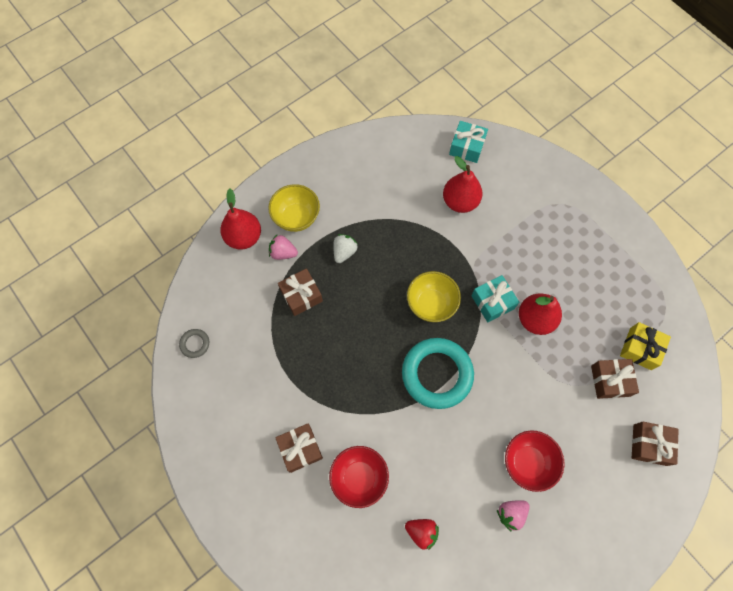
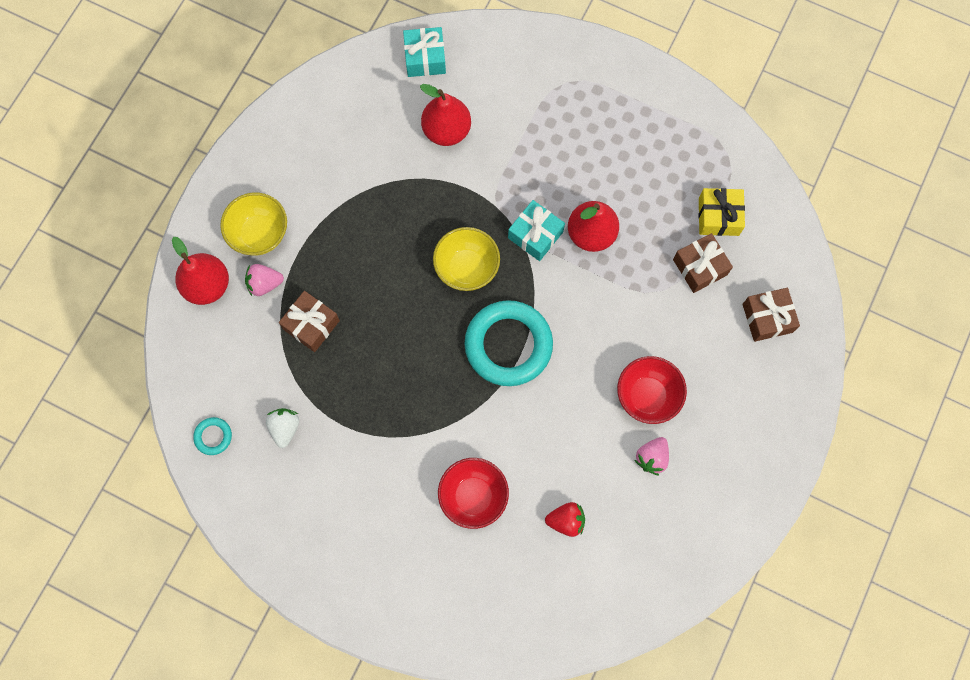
camera: 25 degrees left, 5 degrees up
(195, 344) = (213, 436): grey ring -> turquoise ring
(300, 449) = (394, 496): brown gift -> none
(344, 252) = (337, 251): white strawberry -> white strawberry (285, 428)

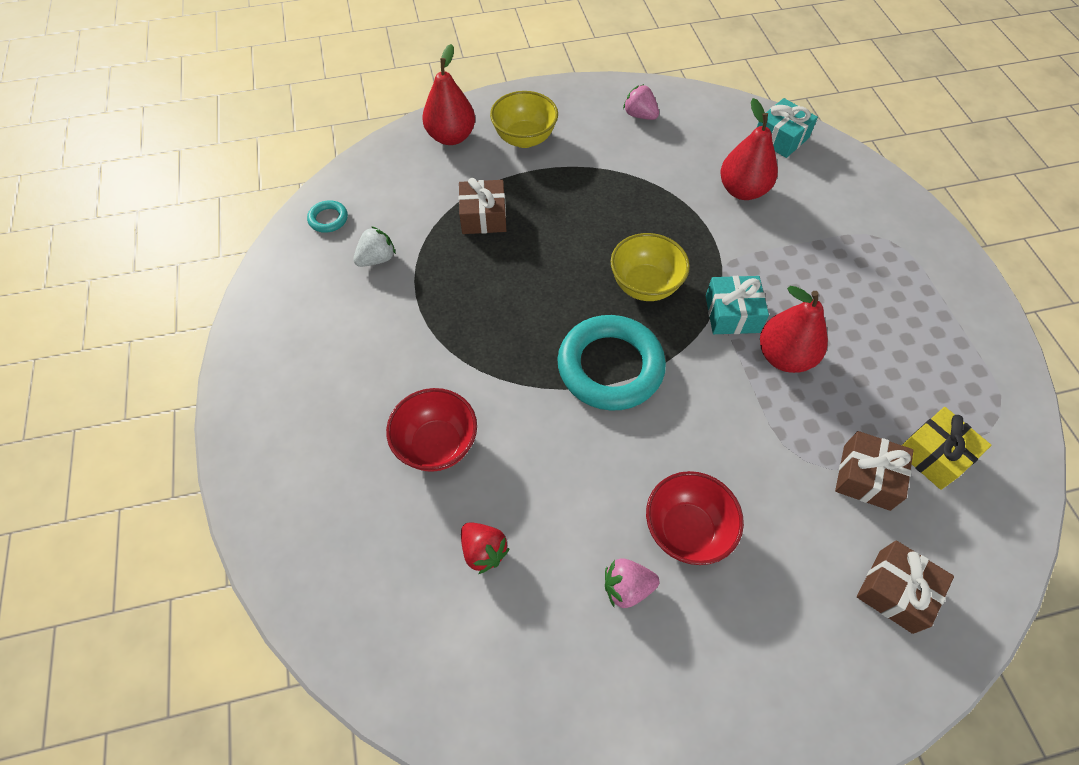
camera: 50 degrees right, 15 degrees down
(264, 284) = (487, 167): pink strawberry -> pink strawberry (639, 115)

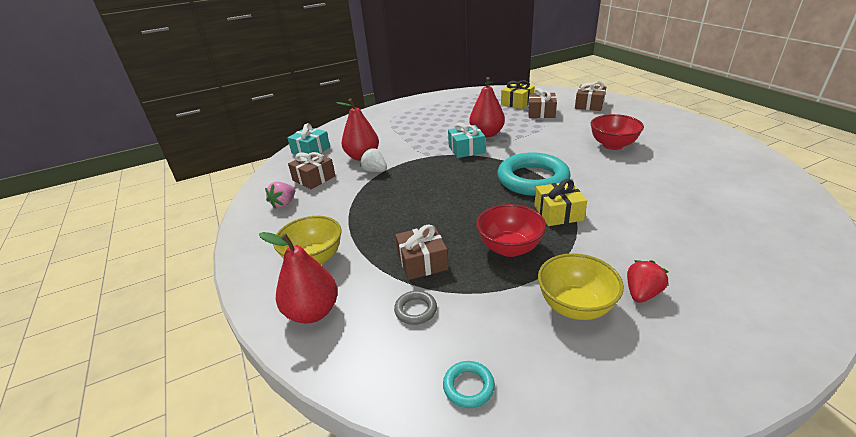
camera: 100 degrees left, 25 degrees down
(377, 259) = (505, 321): white strawberry -> white strawberry (375, 171)
(420, 201) = (416, 310): none -> grey ring
(437, 445) = (653, 232): red bowl -> red bowl (509, 248)
(483, 551) = (698, 198): red strawberry -> red strawberry (642, 293)
(518, 364) = (558, 213): none -> yellow gift
(627, 587) = (660, 155): pink strawberry -> none
(645, 285) = (460, 177): yellow bowl -> yellow bowl (575, 306)
(694, 140) = (314, 178): none -> brown gift

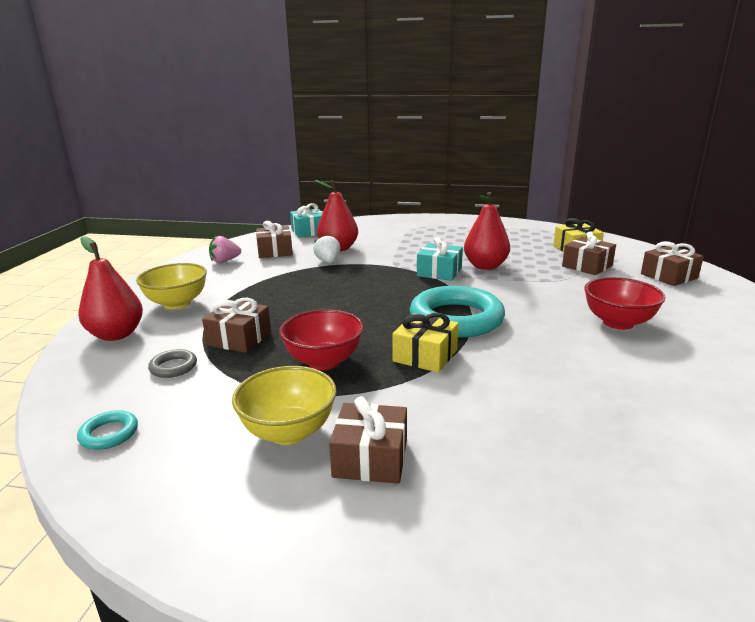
camera: 35 degrees right, 10 degrees down
(642, 293) = (370, 458): red strawberry -> brown gift

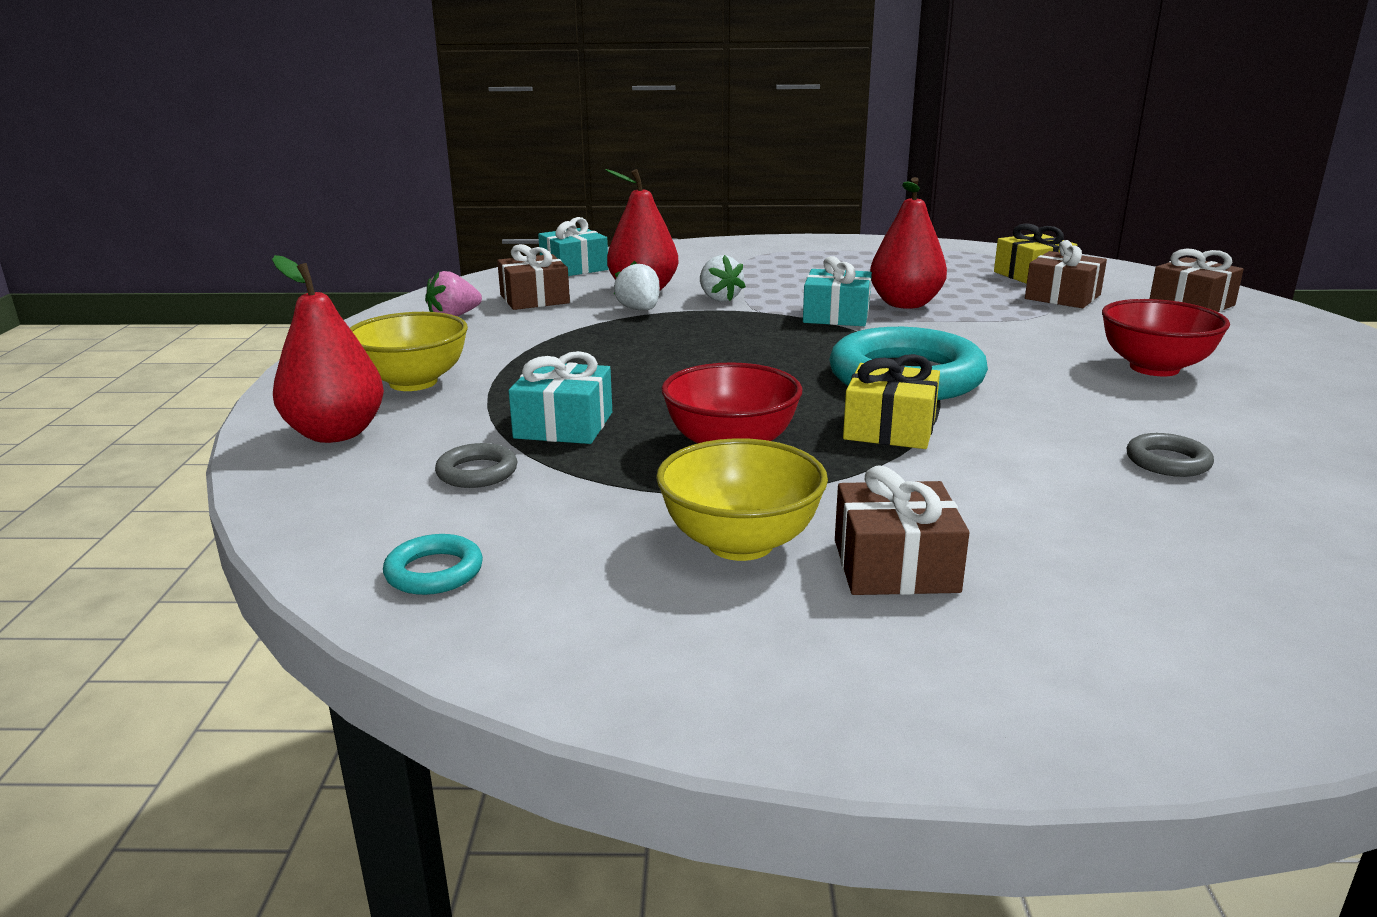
camera: 10 degrees left, 0 degrees up
(239, 338) = (564, 425): brown gift -> turquoise gift
(378, 256) = (719, 298): none -> white strawberry
(588, 395) = (1167, 461): none -> grey ring

